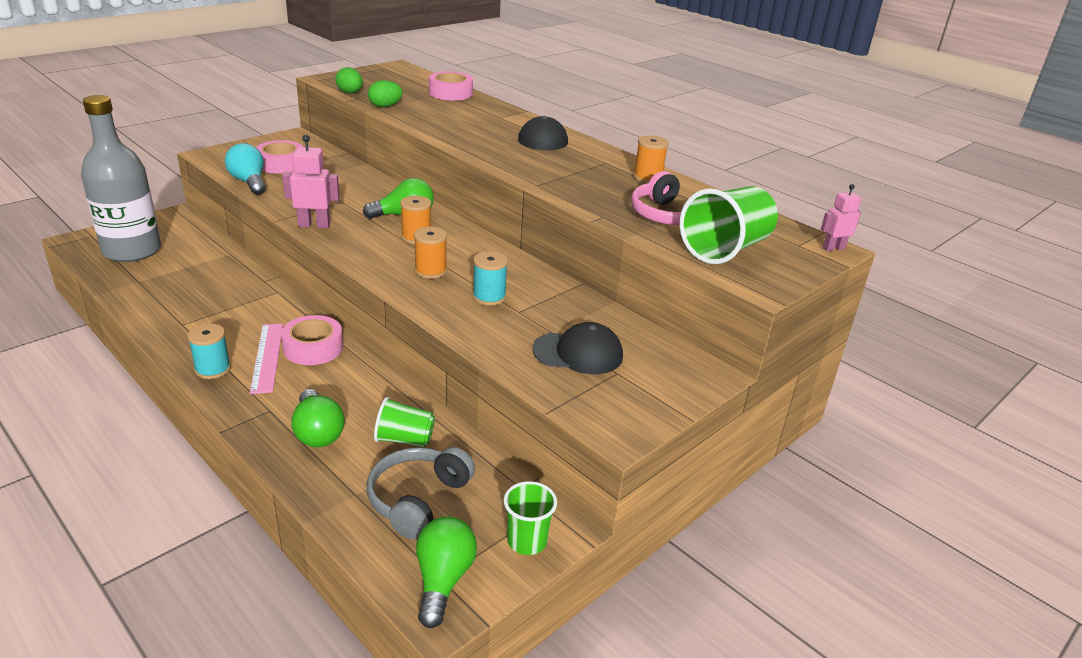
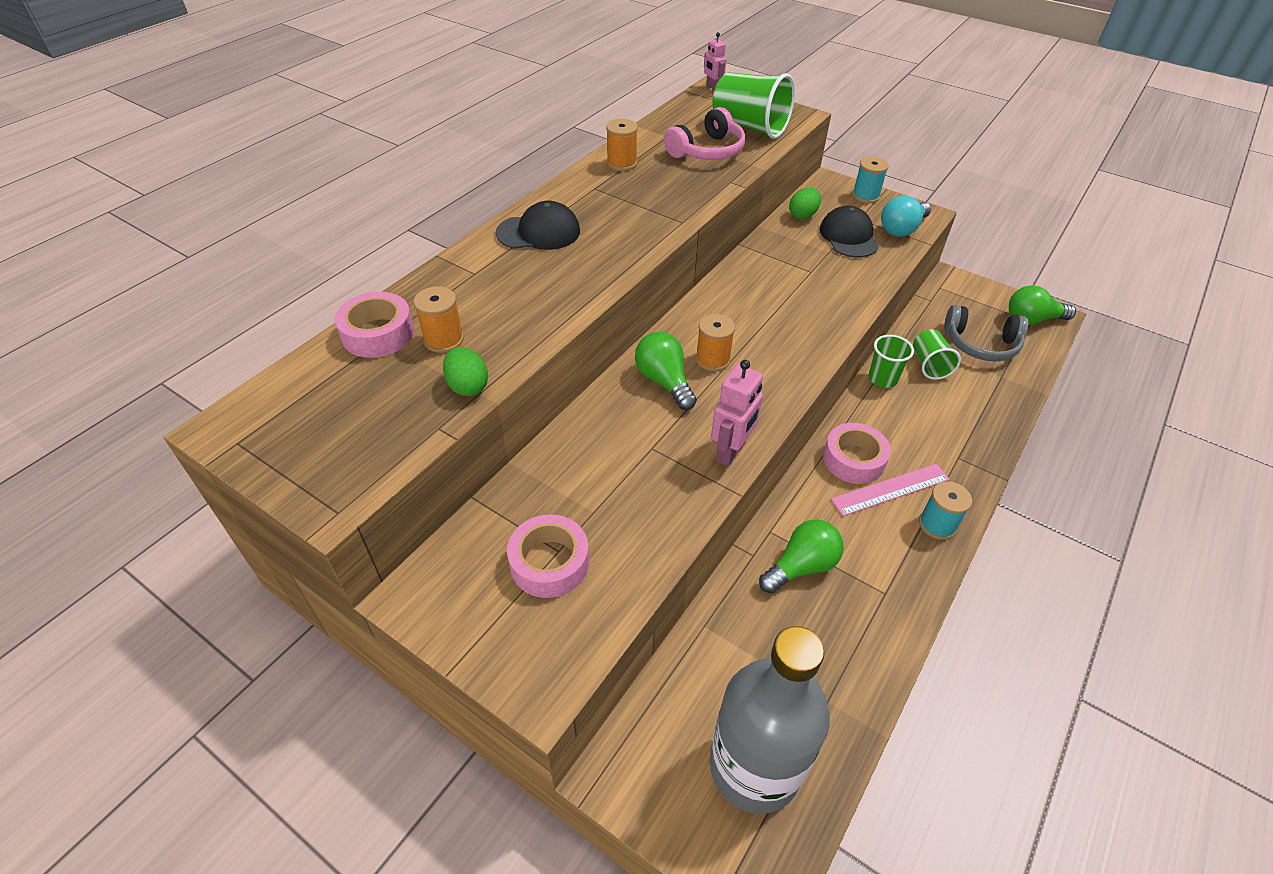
camera: 100 degrees left, 15 degrees up
(249, 182) = (635, 574): turquoise light bulb -> turquoise light bulb (902, 229)
(314, 225) = (731, 452): pink robot -> pink robot turned 135 degrees counterclockwise
(317, 432) = (960, 416): green light bulb -> green light bulb (801, 566)
(350, 93) = (411, 444): green egg -> green egg (803, 215)
(430, 271) = (778, 334): orange spool -> orange spool (444, 340)
(489, 297) = (800, 290): turquoise spool -> turquoise spool (865, 196)
(527, 541) = (974, 291): green cup -> green cup (882, 379)

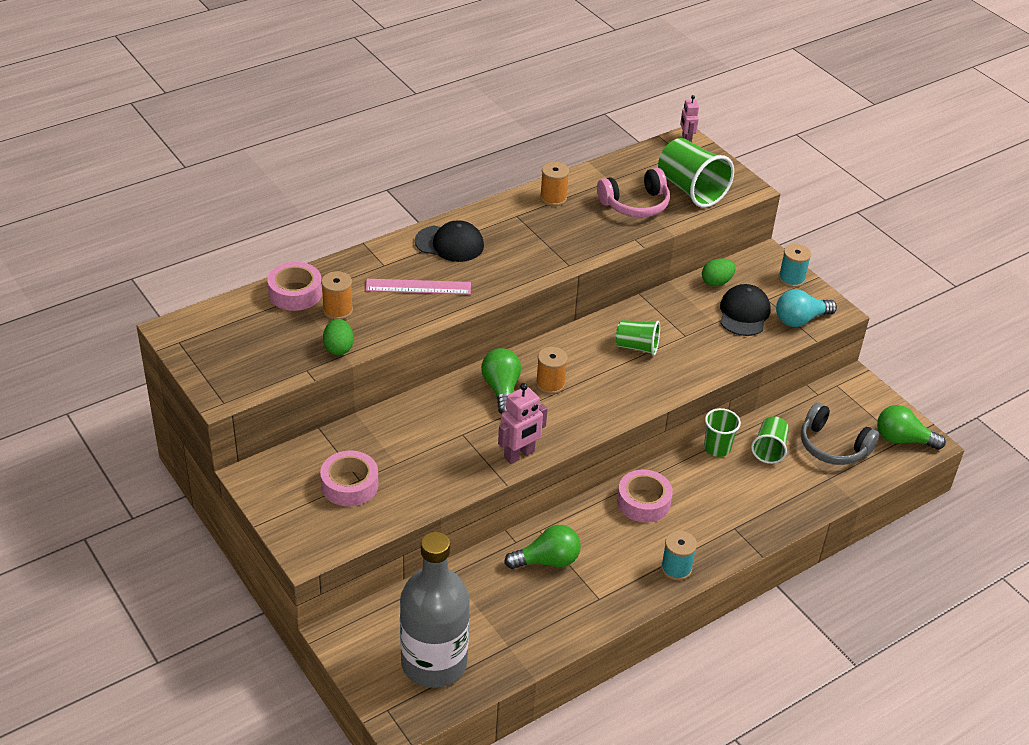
camera: 20 degrees right, 5 degrees down
(773, 295) = (637, 347): none -> green cup
(890, 489) = (657, 532): pink ruler -> pink ruler (418, 287)

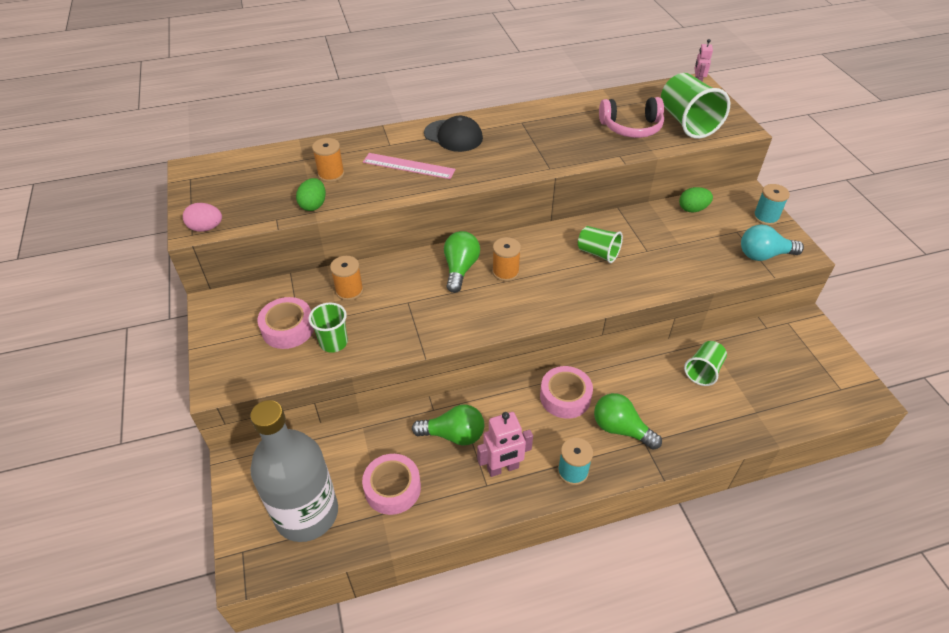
camera: 20 degrees right, 5 degrees up
(235, 393) = (206, 228): none -> pink egg
(295, 293) = (305, 155): pink tape -> pink tape (392, 488)
(519, 455) = (449, 331): pink robot -> pink robot (503, 468)
(553, 198) = (560, 113): orange spool -> orange spool (349, 291)
(717, 448) = (653, 359): green cup -> green cup (333, 342)
(744, 313) = (710, 240): black cap -> none
(833, 446) = (768, 380): grey headphones -> none
(903, 439) = (843, 388): green light bulb -> green light bulb (621, 429)

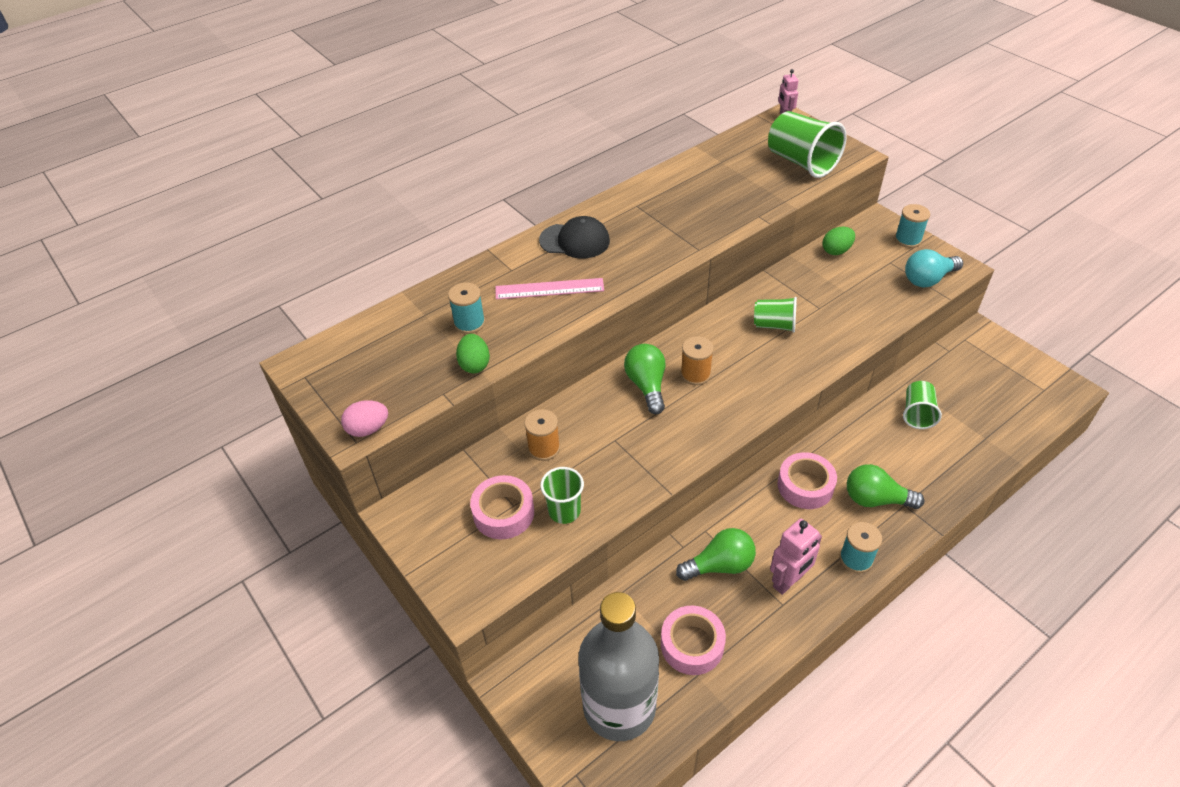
camera: 20 degrees left, 0 degrees up
(331, 174) = (469, 323): orange spool -> turquoise spool
(631, 127) = (751, 182): pink headphones -> none

